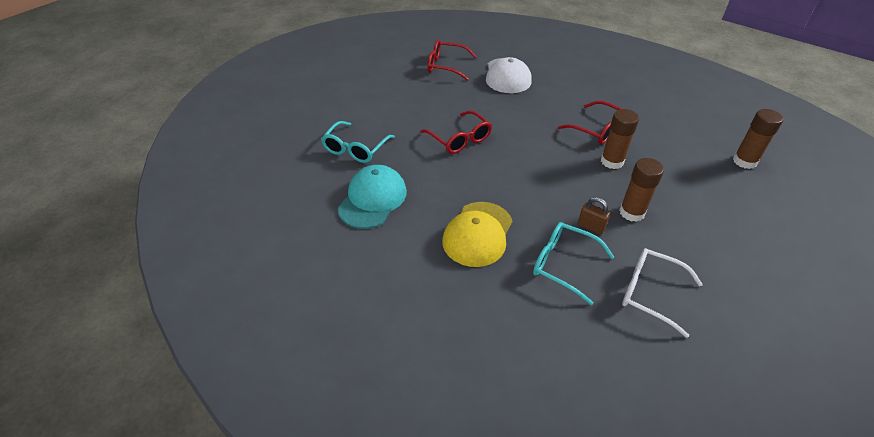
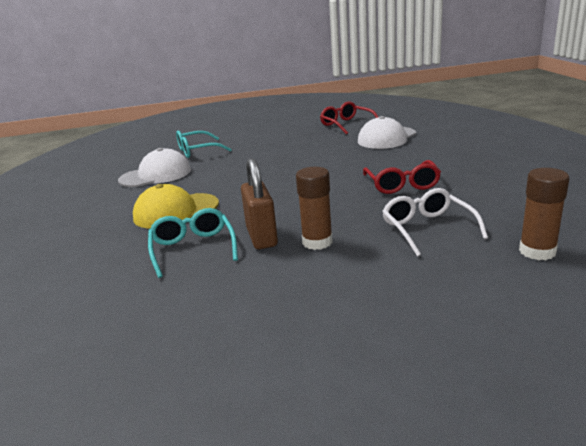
camera: 45 degrees right, 20 degrees down
(372, 199) = (156, 175): turquoise cap -> white cap
(459, 139) = (272, 162): red glasses -> none
(590, 227) = (261, 237): brown padlock -> brown padlock, size x1.79
(612, 161) = (371, 206): brown glue stick -> none
(650, 293) = (218, 295): white glasses -> white glasses (427, 229)

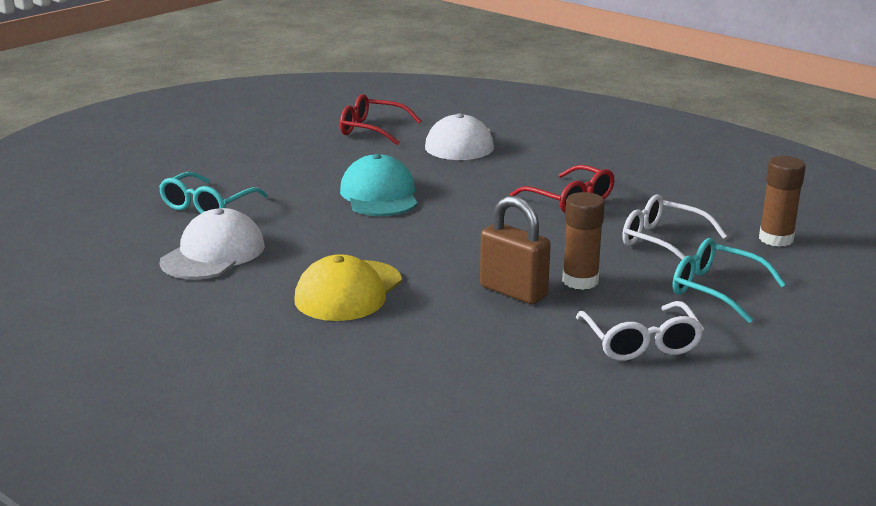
camera: 40 degrees left, 0 degrees up
(193, 248) = (457, 324): turquoise glasses -> turquoise glasses (715, 290)
(281, 304) = (641, 343): none -> white glasses
(288, 160) = (379, 195): none -> turquoise cap

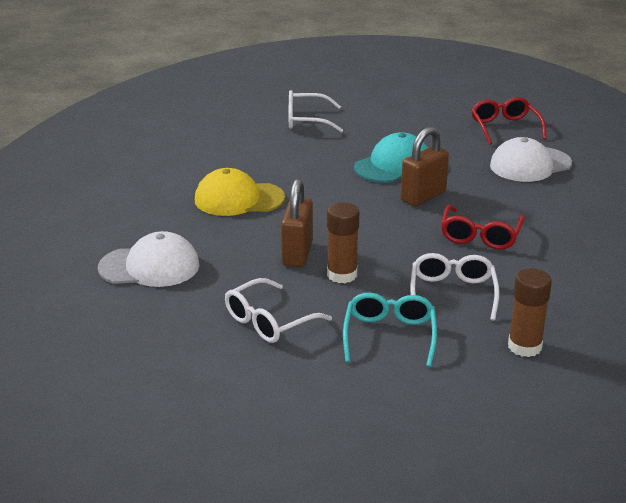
camera: 60 degrees right, 5 degrees up
(207, 206) = (306, 120): turquoise glasses -> white glasses
(213, 254) = (244, 144): white cap -> white cap (149, 267)
(464, 201) = (423, 196): none -> brown padlock

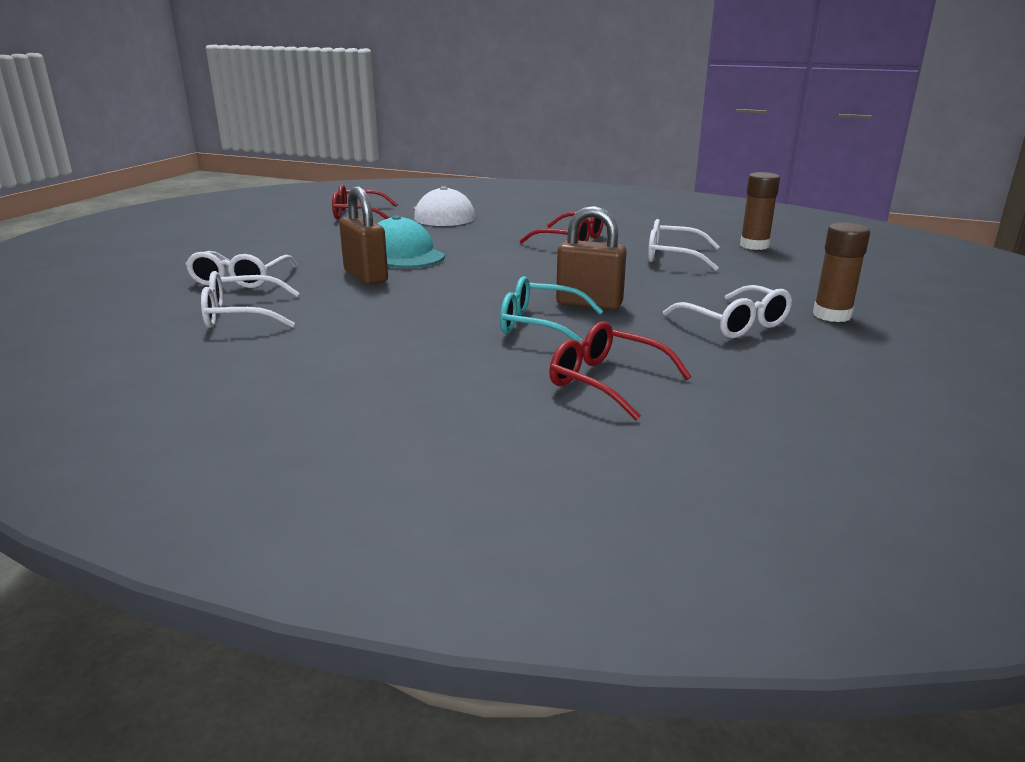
camera: 80 degrees left, 5 degrees down
(149, 267) = (606, 381): white cap -> red glasses
(239, 135) = (241, 315): none -> white glasses
(239, 199) = (437, 324): yellow cap -> none
(342, 275) = (637, 289): brown glue stick -> brown glue stick (832, 315)
(389, 335) = (749, 281): turquoise glasses -> turquoise glasses (540, 325)
(423, 196) = (483, 250): brown padlock -> brown padlock (366, 276)

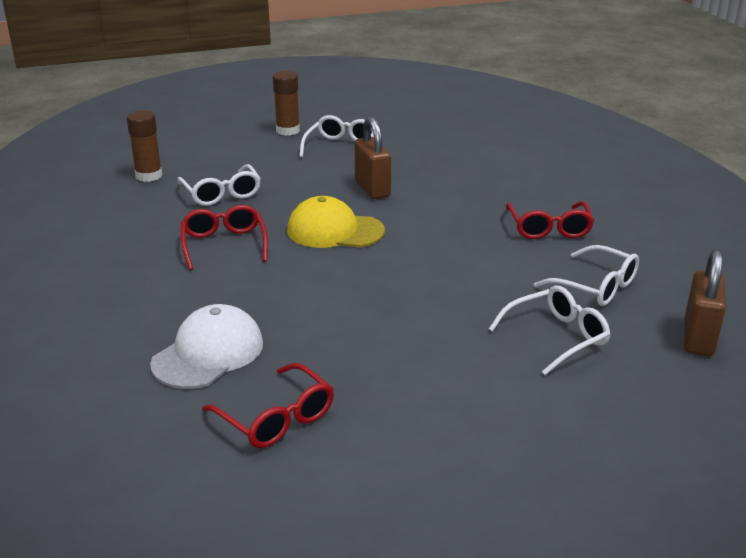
camera: 130 degrees left, 5 degrees up
(366, 276) = (453, 285): brown padlock -> brown padlock (698, 338)
(403, 254) = (376, 300): turquoise cap -> none
(528, 270) = (335, 231): none -> yellow cap
(540, 325) = (431, 190): turquoise glasses -> none
(606, 381) = (468, 154): red glasses -> red glasses (549, 229)

